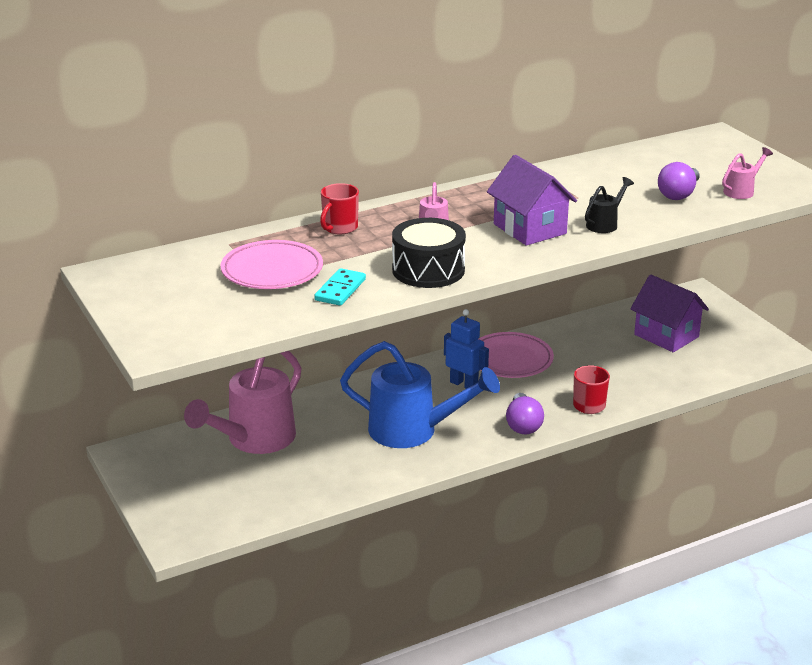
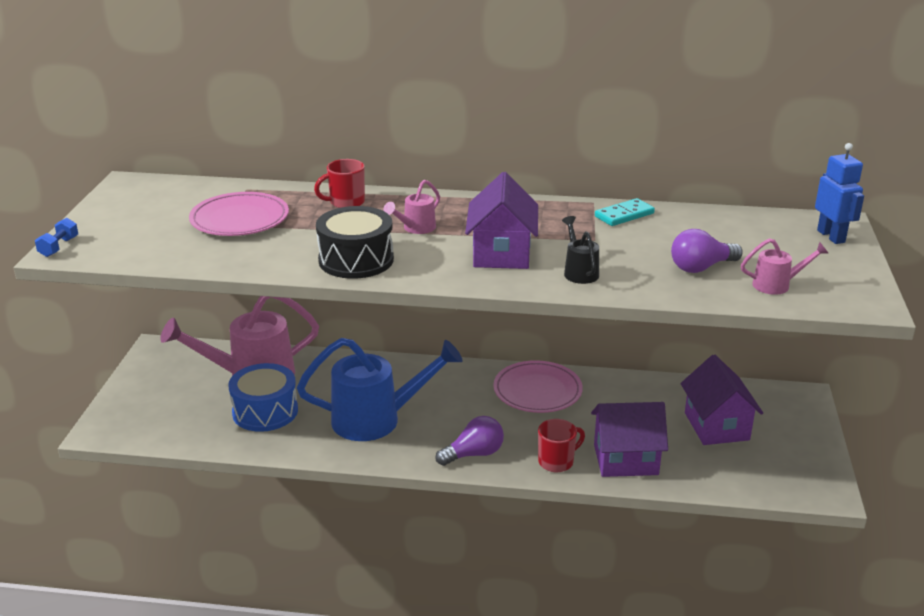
camera: 35 degrees right, 0 degrees up
(145, 347) = (59, 247): none -> blue dumbbell
(308, 463) = (265, 411): none -> blue drum
(340, 290) = (262, 252): turquoise domino -> turquoise domino (624, 215)
(412, 431) = (376, 419): blue watering can -> blue watering can turned 60 degrees counterclockwise
(464, 384) = (469, 397): blue robot -> blue robot (831, 236)
(523, 425) = (474, 454): purple light bulb -> purple light bulb turned 150 degrees counterclockwise
(604, 224) = (579, 272): black watering can -> black watering can turned 90 degrees counterclockwise
(634, 384) = (625, 460): none -> purple house

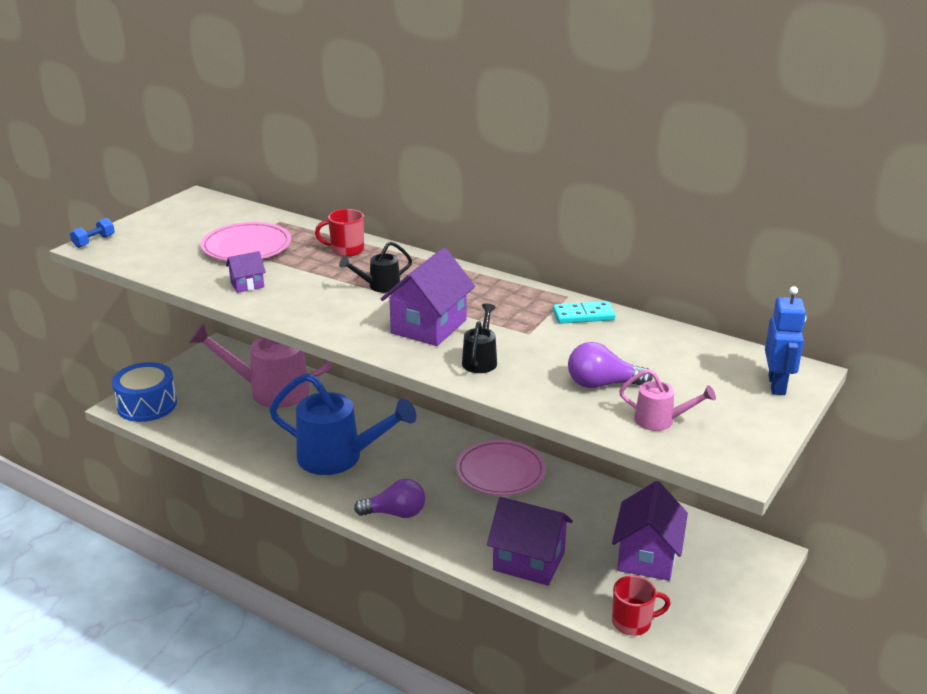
camera: 25 degrees right, 0 degrees up
(265, 411) = (256, 425): blue drum -> blue drum (147, 405)
(281, 254) = (247, 285): none -> purple house
(356, 260) = (300, 303): black drum -> none
(416, 228) = (379, 286): pink watering can -> black watering can
(557, 462) = (463, 543): red mug -> red mug (633, 623)

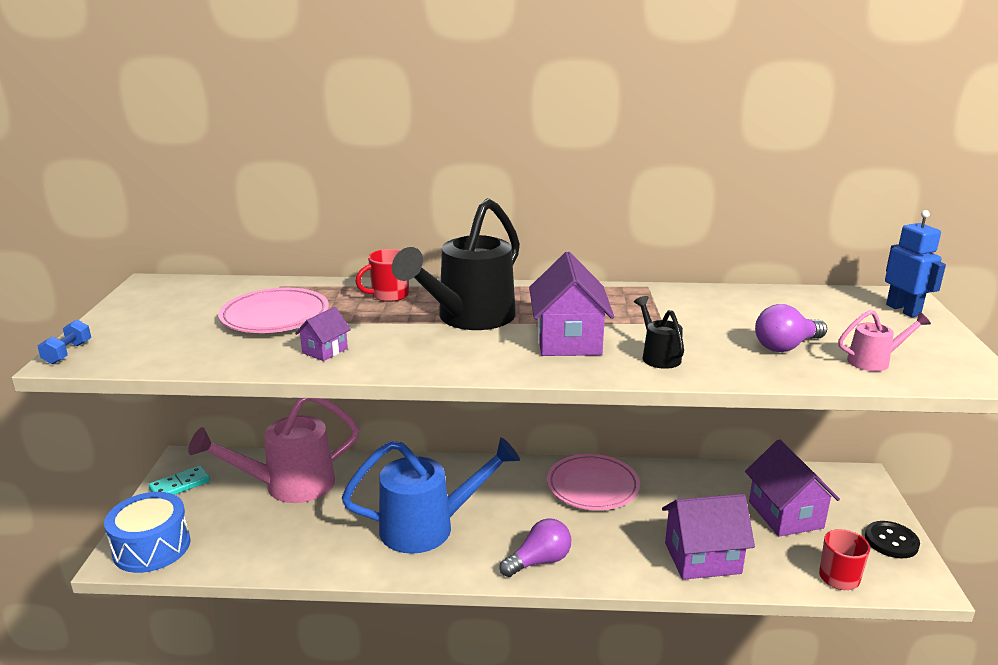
camera: 30 degrees left, 5 degrees down
(379, 286) = (469, 318): black watering can -> black watering can, size x2.21
(583, 315) = (684, 297): turquoise domino -> turquoise domino (180, 485)
(722, 615) = (891, 541): none -> black button

